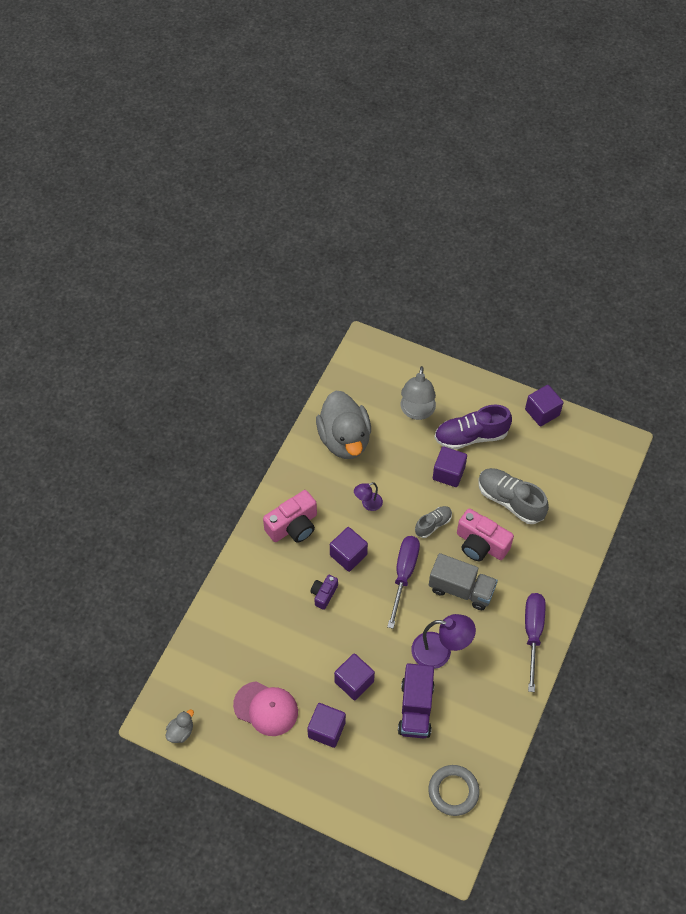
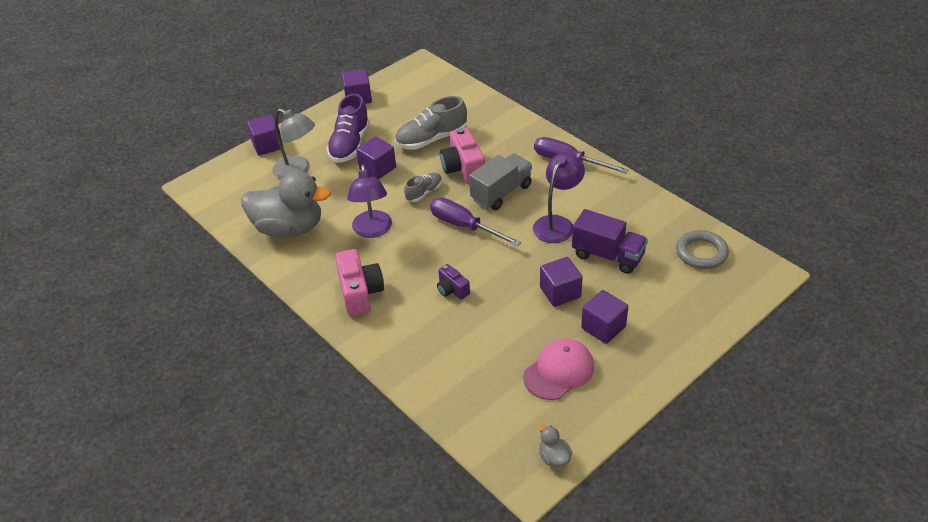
camera: 65 degrees left, 15 degrees down
(348, 555) = (419, 259): purple cube -> purple cube (267, 145)
(368, 504) = (372, 230): purple lamp -> purple lamp, size x1.78
(433, 524) = (424, 193): grey shoe -> grey shoe turned 60 degrees clockwise
(481, 544) = (463, 168): pink camera -> pink camera turned 105 degrees clockwise

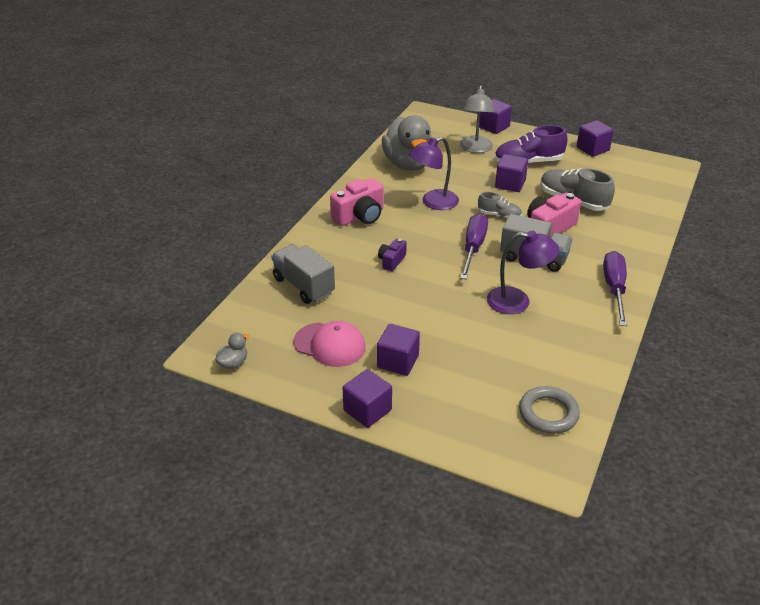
camera: 65 degrees right, 5 degrees down
(456, 369) = (303, 286): none -> grey truck
(560, 292) = (426, 324): purple cube -> purple cube (367, 410)
(608, 255) = (496, 344): purple truck -> none

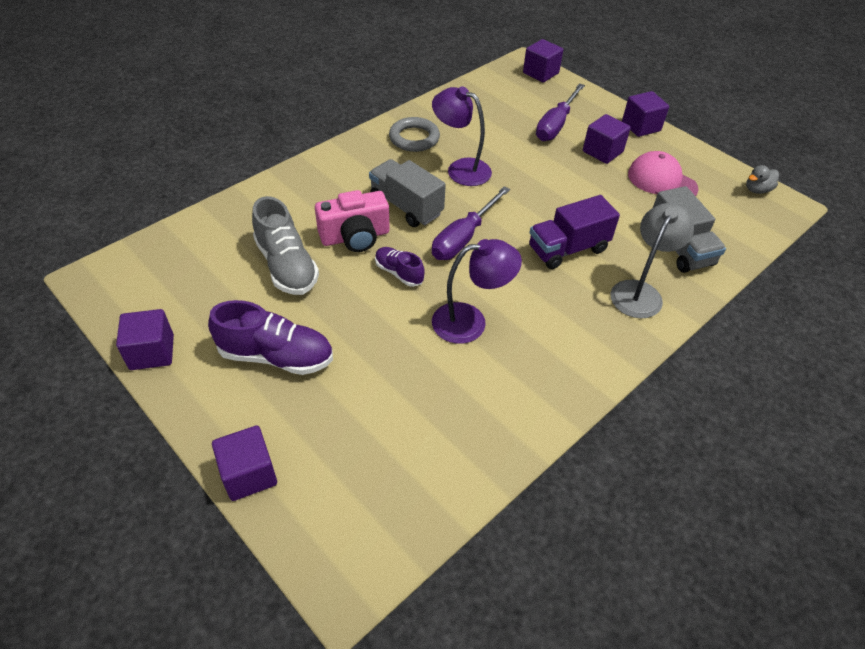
camera: 160 degrees left, 10 degrees up
(360, 216) = (584, 330): pink camera -> none
(391, 261) = (568, 249): purple camera -> purple truck
(408, 164) = (464, 418): grey duck -> none
(475, 149) = (330, 420): grey lamp -> grey lamp (640, 292)
(499, 215) = (399, 273): grey shoe -> purple shoe
(510, 184) = (340, 321): purple cube -> purple cube (540, 73)
(548, 413) = (501, 91): grey ring -> grey ring (414, 138)
(614, 289) = (357, 154): purple screwdriver -> purple screwdriver (556, 125)

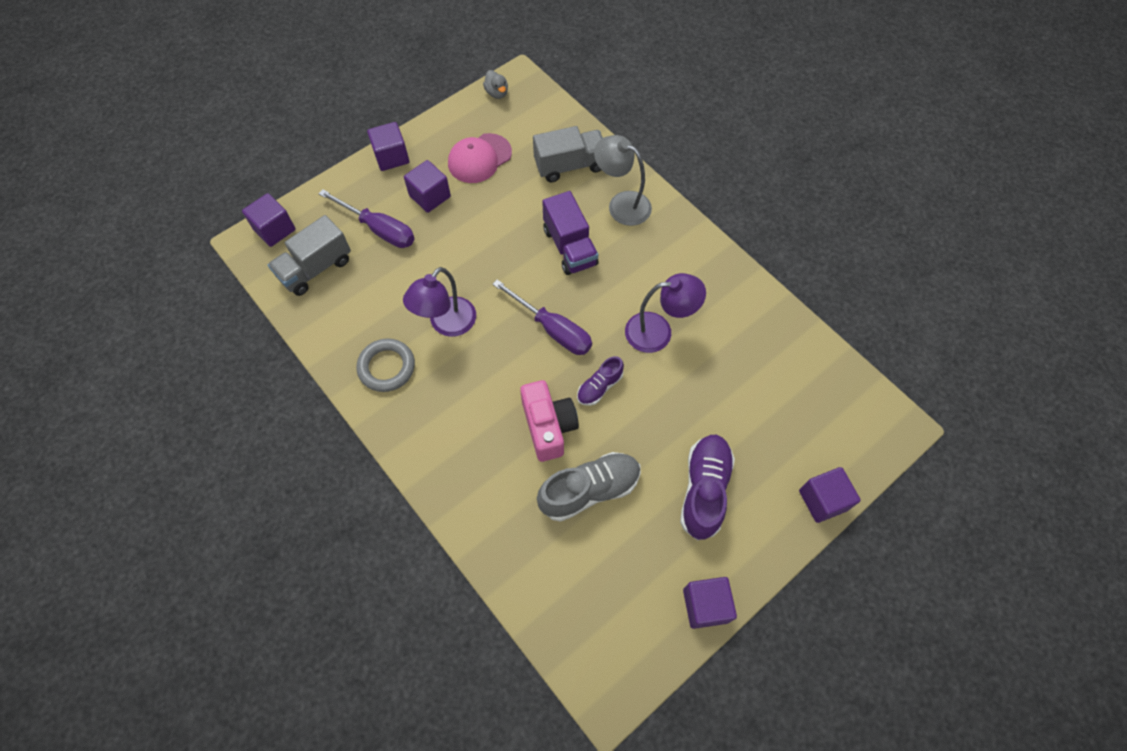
camera: 85 degrees left, 15 degrees up
(406, 207) = (504, 378): grey truck -> grey truck (316, 268)
(470, 322) = (658, 331): purple lamp -> purple lamp turned 90 degrees clockwise

